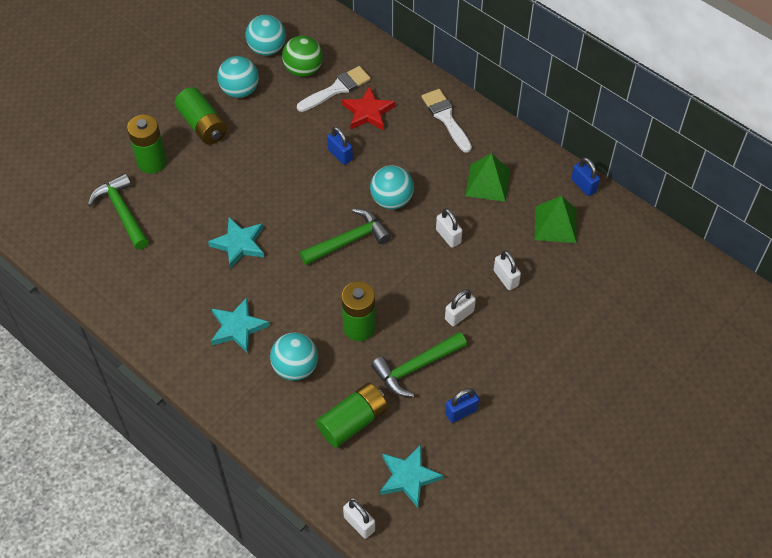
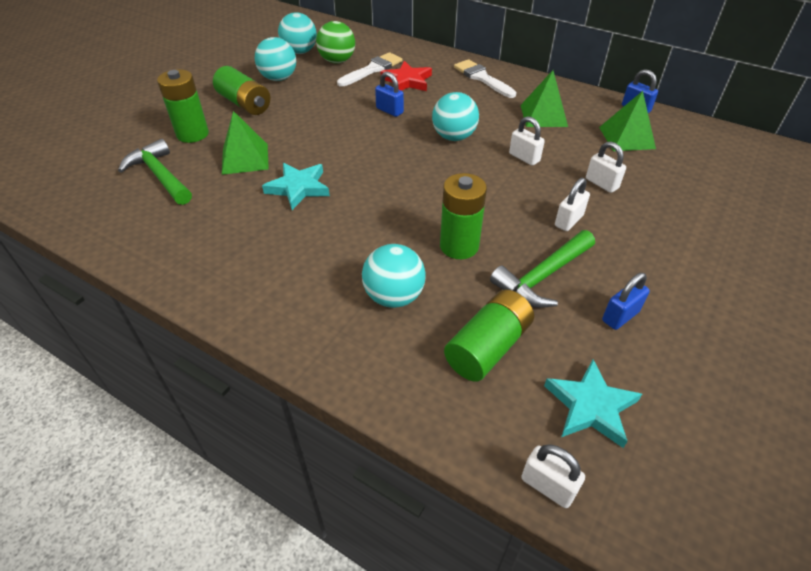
camera: 10 degrees left, 10 degrees down
(196, 201) = (245, 158): none -> green pyramid
(237, 327) = (311, 264): turquoise star -> none
(349, 240) = (420, 172): green hammer -> none

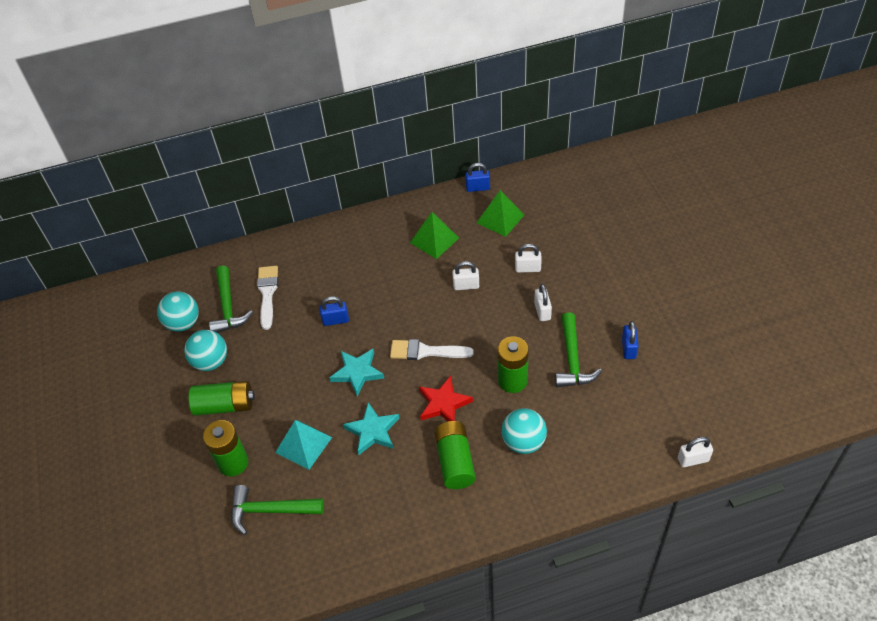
camera: 45 degrees left, 5 degrees up
(245, 158) = (303, 445): green pyramid -> turquoise pyramid
(337, 61) = (228, 307): green ball -> green hammer
(407, 81) = (308, 283): red star -> red star (443, 403)
(454, 137) = (406, 306): turquoise ball -> none
(482, 78) = (354, 237): white brush -> white brush (425, 351)
(488, 347) = (598, 423): green battery -> green battery (455, 461)
(590, 406) = (668, 408): turquoise star -> turquoise star (357, 373)

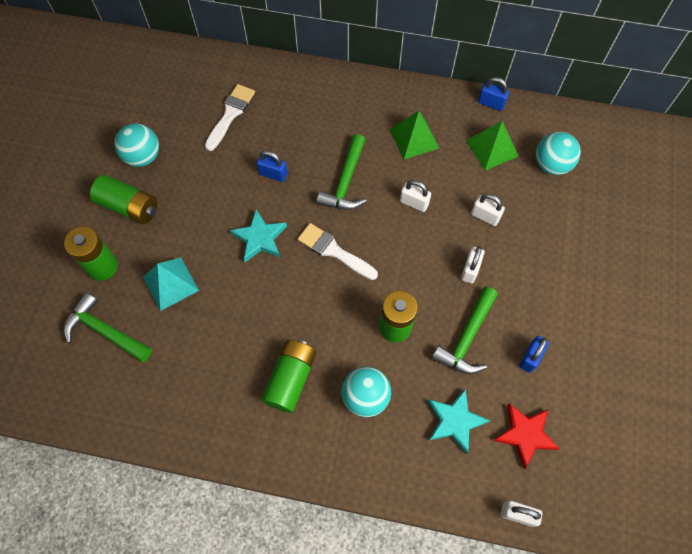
camera: 25 degrees right, 15 degrees up
(183, 323) = (143, 106): turquoise ball -> turquoise ball (551, 165)
(228, 307) = (189, 110): green hammer -> green hammer (345, 182)
(372, 431) = (237, 305): turquoise star -> turquoise star (454, 421)
(443, 403) = (317, 314): red star -> red star (525, 434)

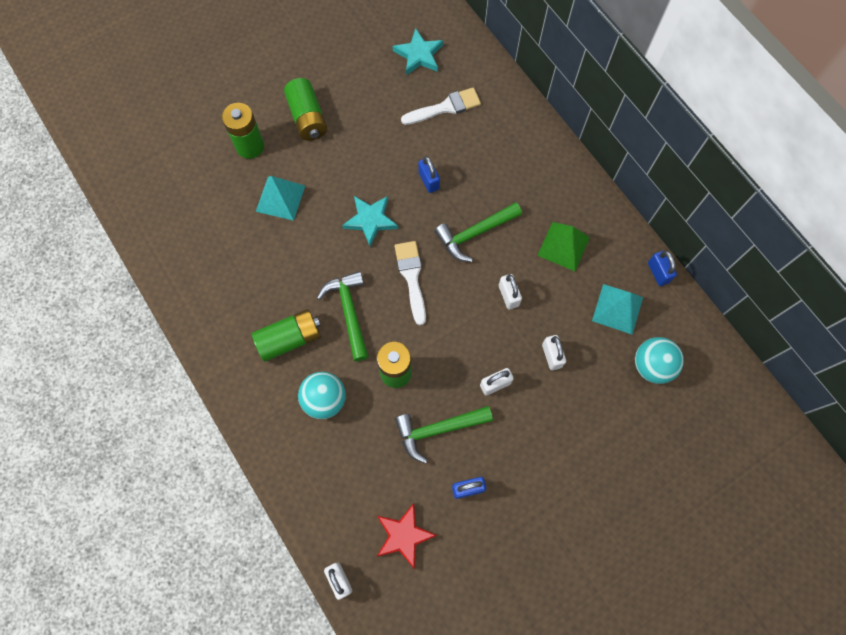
camera: 45 degrees right, 5 degrees up
(104, 331) = (209, 193): green hammer -> green hammer (349, 312)
(143, 157) = (352, 88): turquoise ball -> none
(454, 421) = (366, 476): turquoise star -> turquoise star (419, 55)
(492, 148) = (617, 309): green pyramid -> turquoise pyramid

